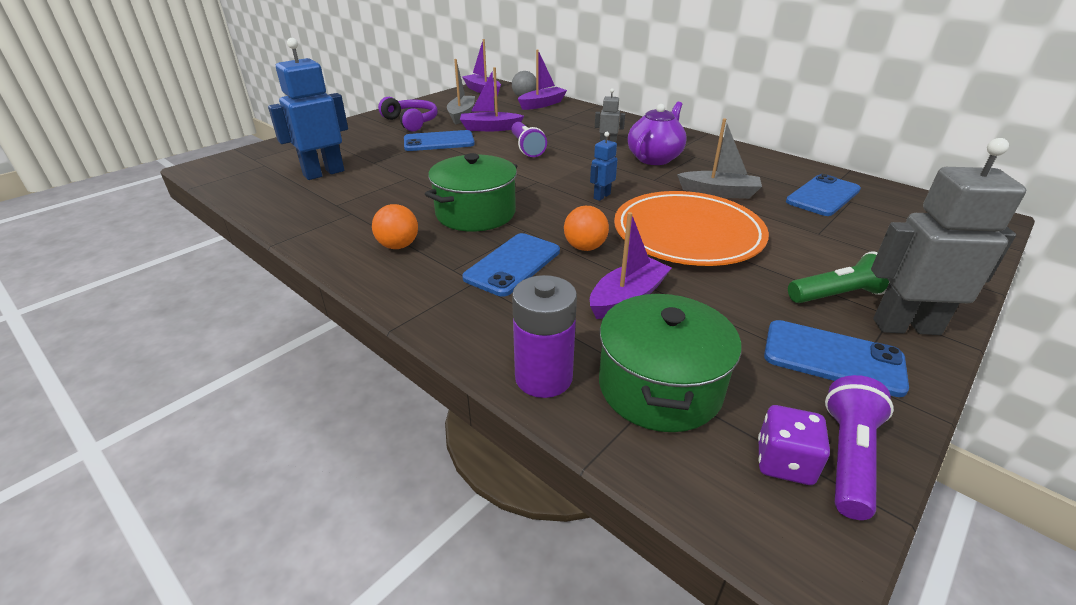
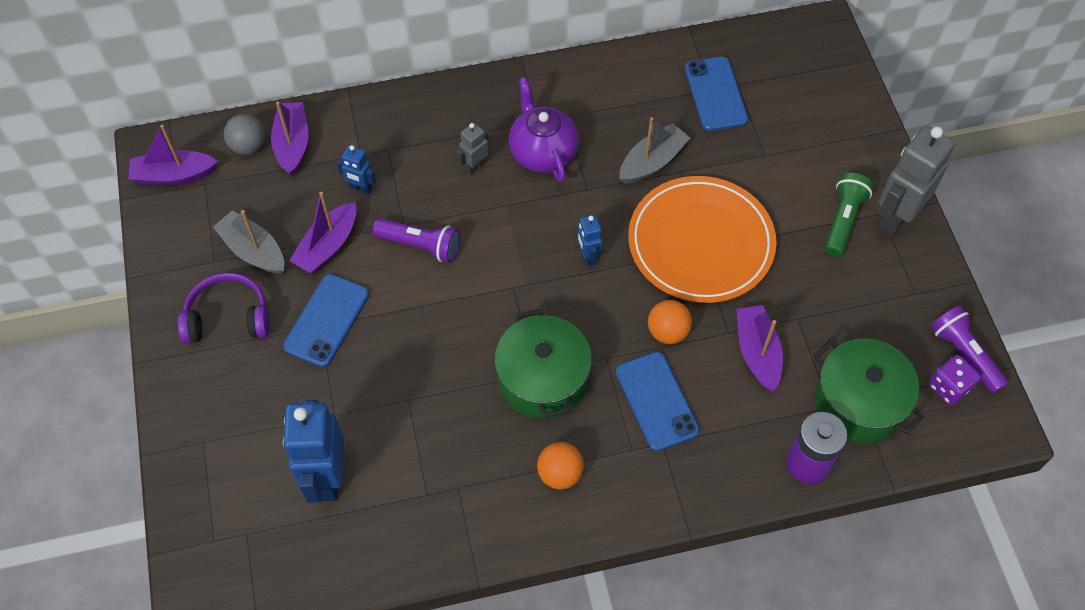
camera: 55 degrees left, 25 degrees up
(541, 124) = (361, 188): none -> blue robot
(833, 358) = (894, 287): blue phone -> none

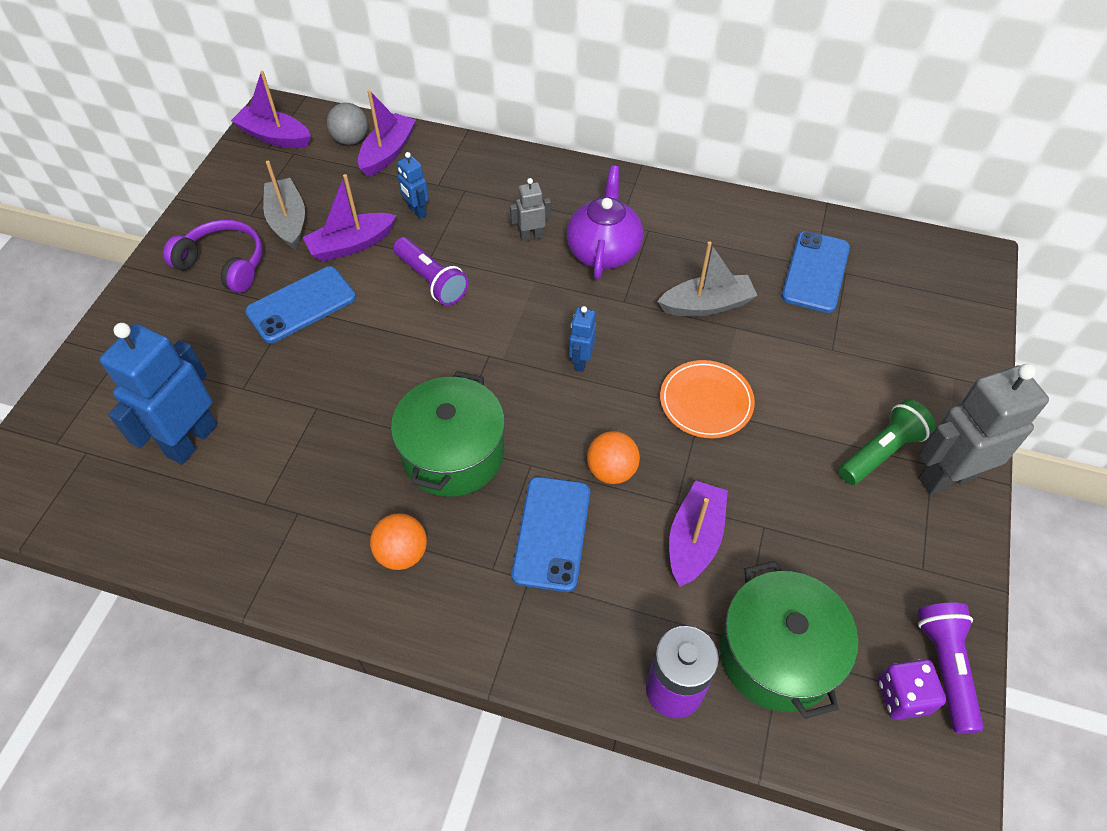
camera: 30 degrees right, 5 degrees down
(700, 243) = (706, 402): orange plate -> orange plate, size x0.54

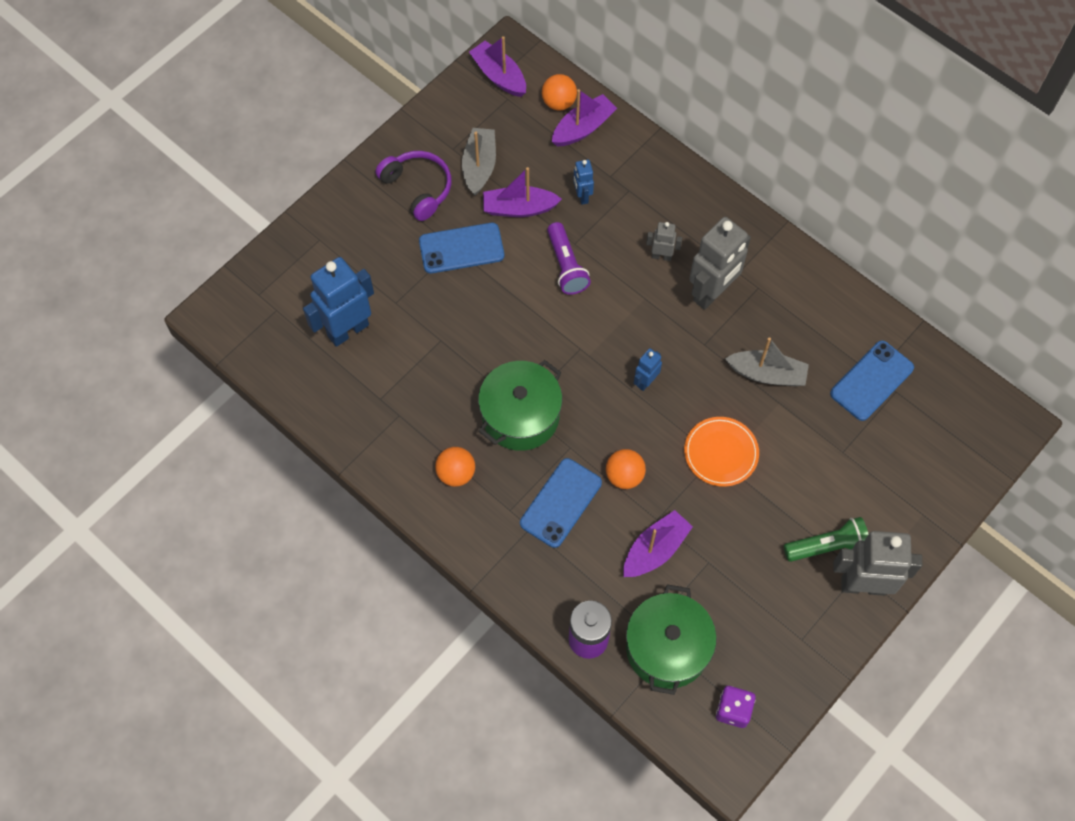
camera: 25 degrees right, 10 degrees up
(351, 140) = (559, 102): grey ball -> orange ball
(603, 251) = (712, 293): purple teapot -> grey robot
(945, 667) = (773, 706): purple flashlight -> none

